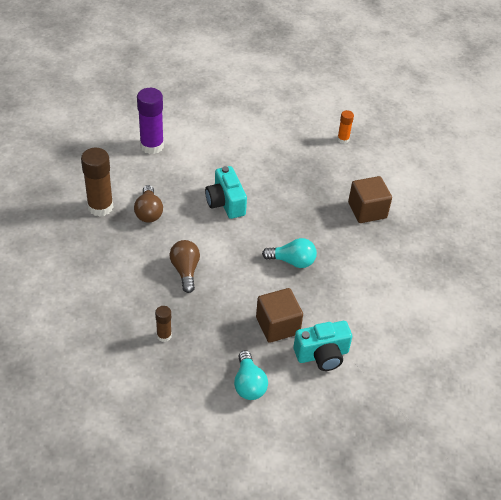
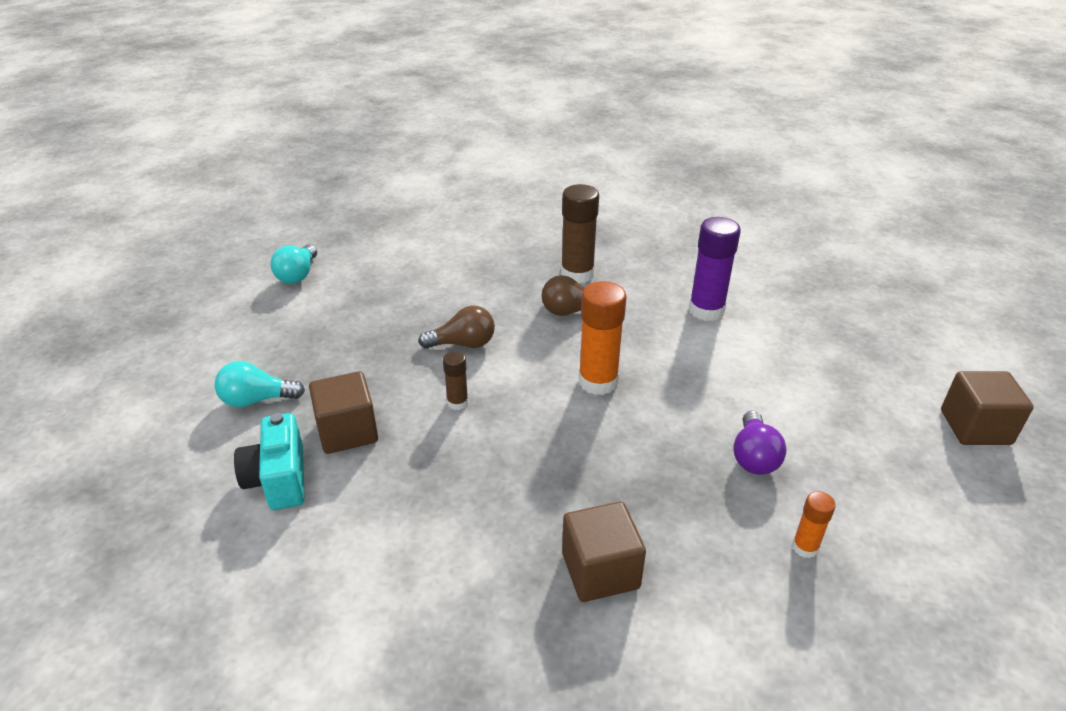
camera: 95 degrees right, 10 degrees down
(164, 336) = (357, 328): brown glue stick -> brown glue stick (457, 402)
(225, 203) = (598, 382): turquoise camera -> orange glue stick
(258, 66) = (975, 427): none -> brown cube
(285, 146) = (754, 457): none -> purple light bulb
(292, 261) = (473, 453): turquoise light bulb -> turquoise light bulb (298, 275)

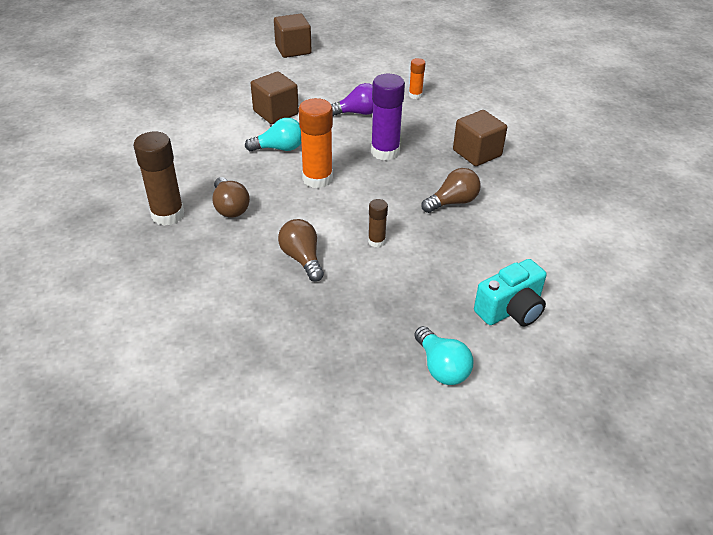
camera: 110 degrees left, 5 degrees up
(298, 275) = (225, 438): turquoise light bulb -> turquoise light bulb (279, 148)
(347, 431) = (441, 291): brown cube -> brown cube (276, 112)
(493, 495) = (452, 202): none -> brown light bulb
(706, 310) = (206, 141): purple glue stick -> purple glue stick (385, 152)

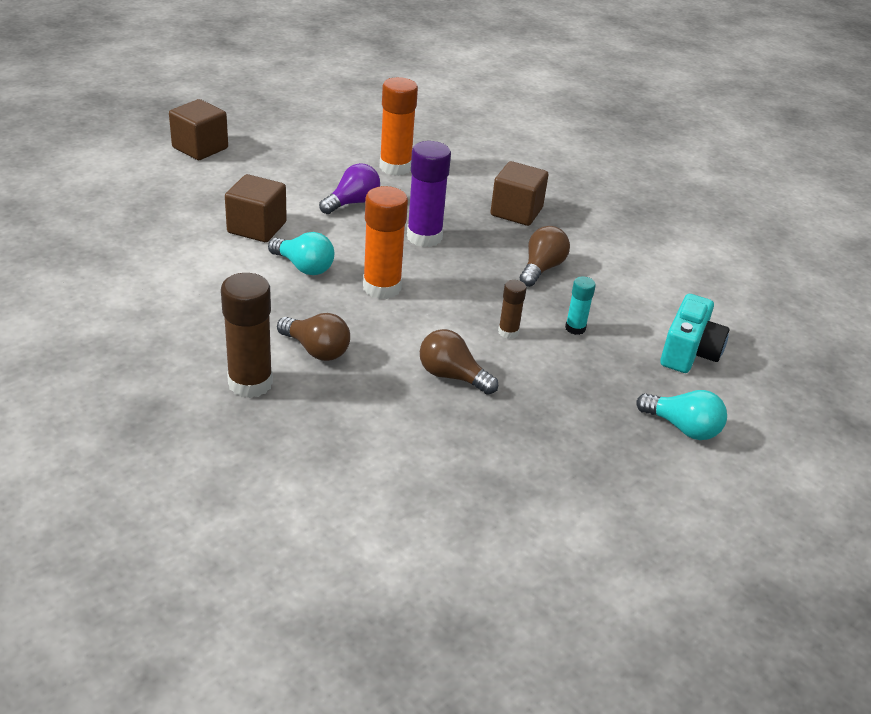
camera: 35 degrees left, 5 degrees down
(279, 148) = (304, 267): turquoise light bulb -> turquoise light bulb turned 75 degrees clockwise
(415, 95) = (395, 167): orange glue stick -> orange glue stick, size x1.92
(432, 256) = (575, 328): none -> turquoise glue stick

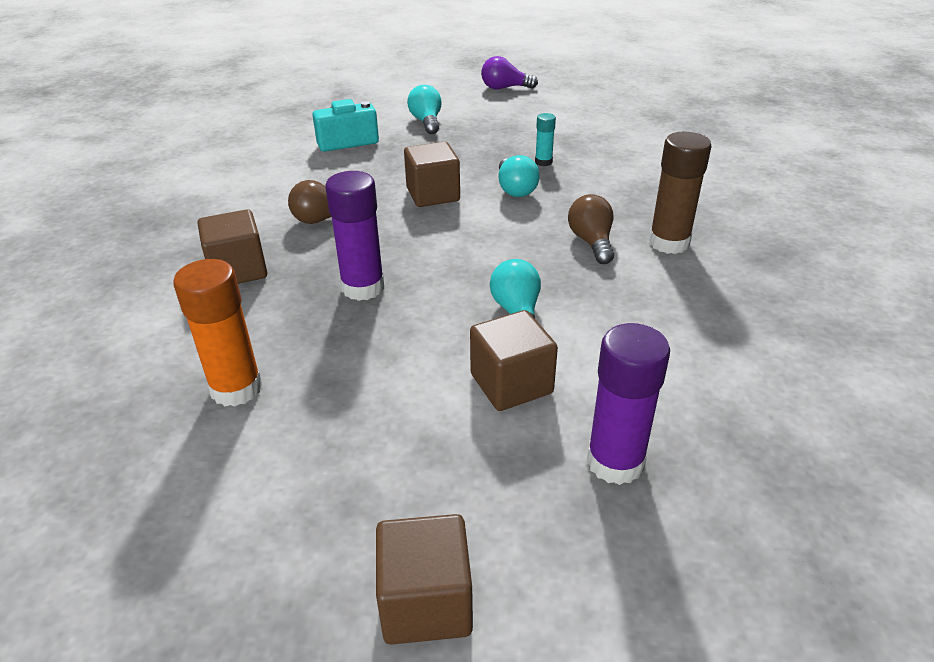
camera: 130 degrees left, 0 degrees up
(161, 218) = (615, 462): none -> purple glue stick
(352, 203) = (365, 362): purple light bulb -> purple light bulb (504, 88)
(382, 287) = (474, 262): orange glue stick -> none
(452, 376) = (515, 189): brown light bulb -> turquoise light bulb
(508, 332) = (433, 194): brown glue stick -> brown cube
(575, 328) = (384, 178): turquoise glue stick -> turquoise glue stick (543, 162)

